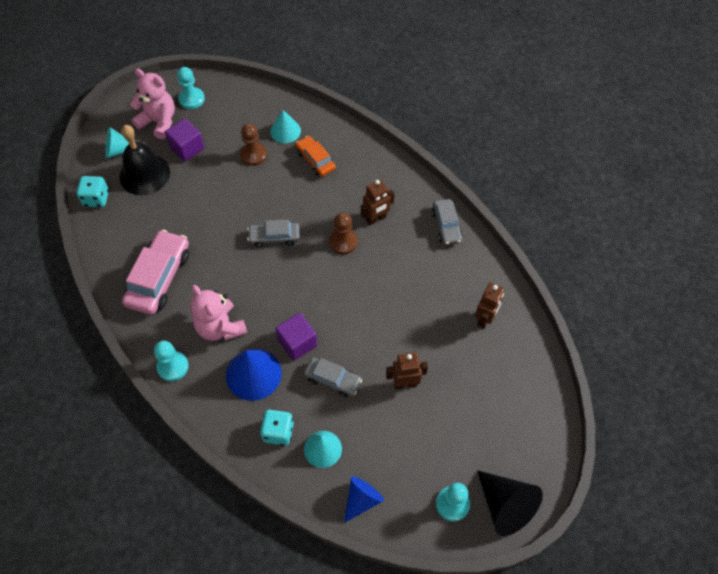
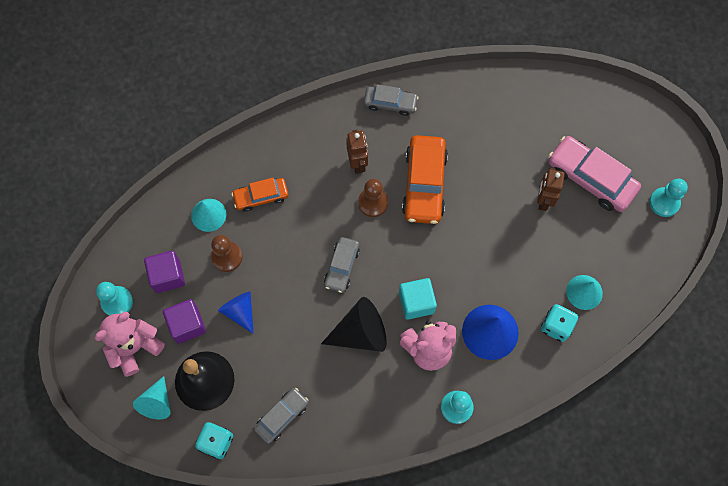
camera: 70 degrees left, 10 degrees up
(159, 278) = (348, 396): pink car -> pink car (590, 178)
(261, 304) = (416, 302): none -> turquoise cube
(297, 343) = (470, 281): purple cube -> purple cube (168, 276)
(332, 380) = (519, 261): grey car -> grey car (282, 416)
(362, 500) = (640, 274): blue cone -> blue cone (240, 311)
(378, 276) = (424, 184): none -> orange car
(485, 319) = (501, 109): brown robot -> none
(505, 506) = (677, 162): black cone -> black cone (360, 333)

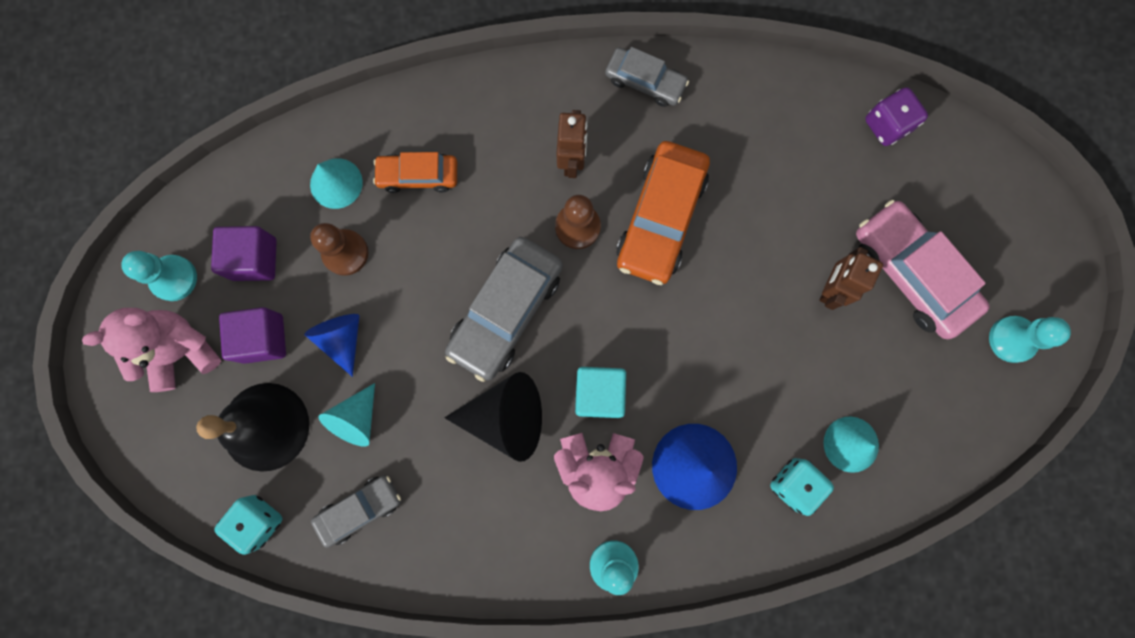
camera: 15 degrees right, 10 degrees up
(157, 402) = (191, 440): turquoise cone -> turquoise cone (356, 419)
(342, 267) = (506, 311): grey car -> grey car, size x1.69
(549, 93) = (887, 125): none -> purple dice

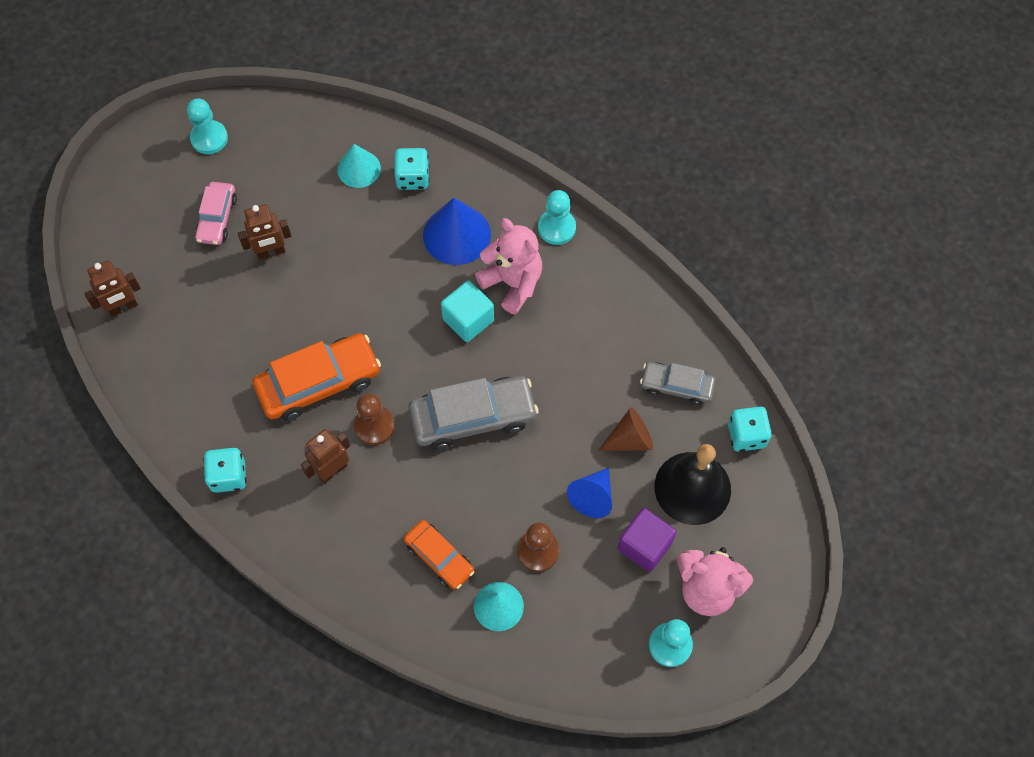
camera: 135 degrees left, 15 degrees down
(254, 259) = (602, 605): purple cube -> none
(356, 419) = (630, 439): turquoise cone -> brown cone
(505, 417) = (537, 357): black cone -> none
(645, 82) = (228, 476): grey car -> turquoise dice
(887, 125) = (123, 307): purple dice -> brown robot
(911, 273) = (217, 218): pink car -> pink car, size x0.59

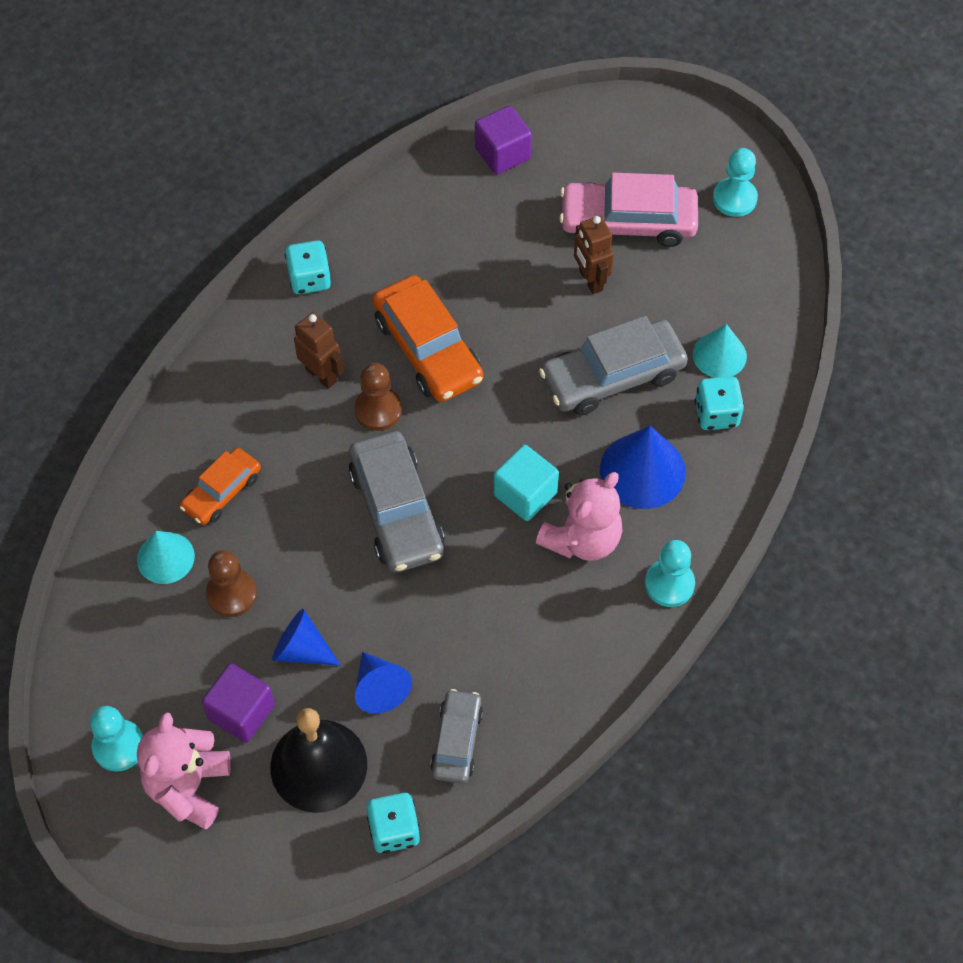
camera: 85 degrees right, 5 degrees down
(123, 307) = (502, 154): brown robot -> purple cube
(217, 218) = (628, 222): pink car -> pink car, size x1.69
(367, 246) = (612, 376): none -> grey car
(630, 439) = (379, 688): brown cone -> blue cone

